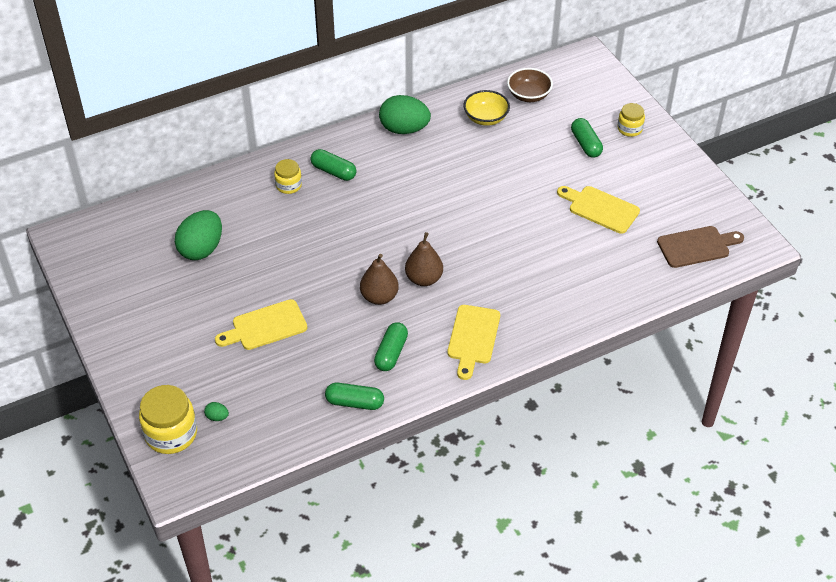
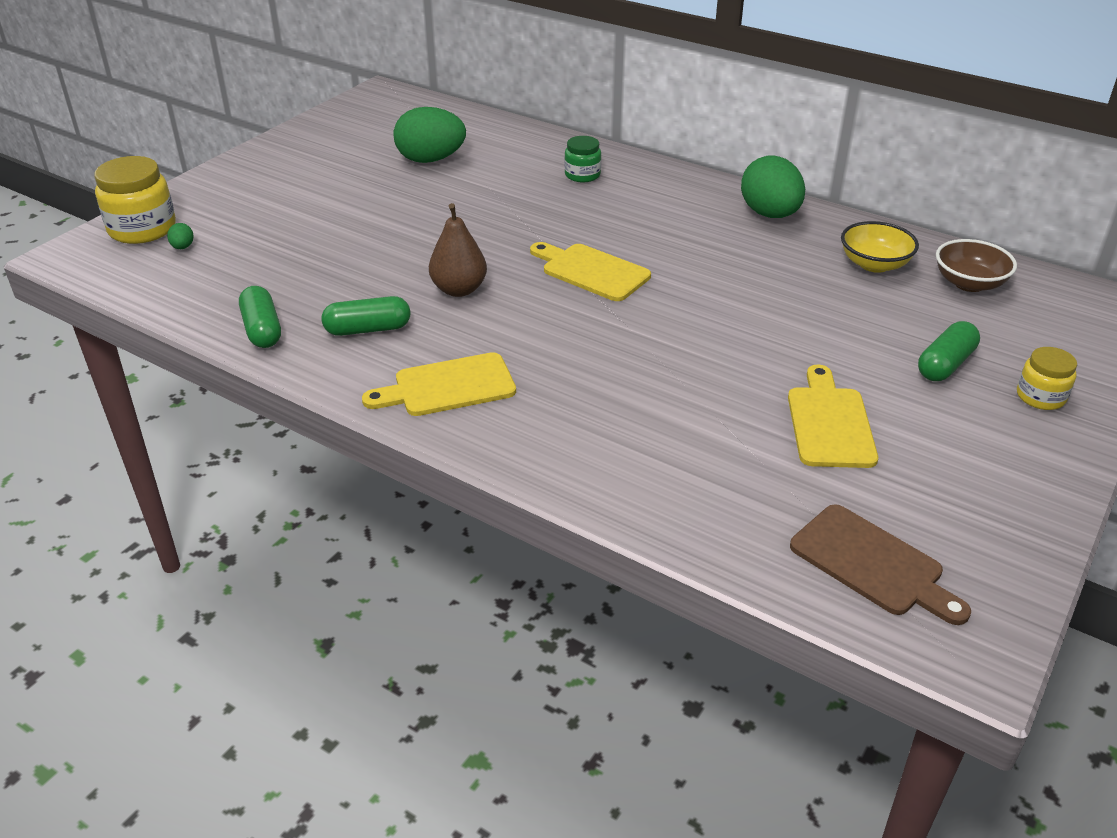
camera: 60 degrees right, 10 degrees down
(265, 326) = (345, 231): yellow cutting board -> yellow cutting board (592, 271)
(288, 185) = (582, 175): yellow jar -> green jar
(333, 171) = (638, 193): green capsule -> none
(424, 279) = (522, 312): brown pear -> none

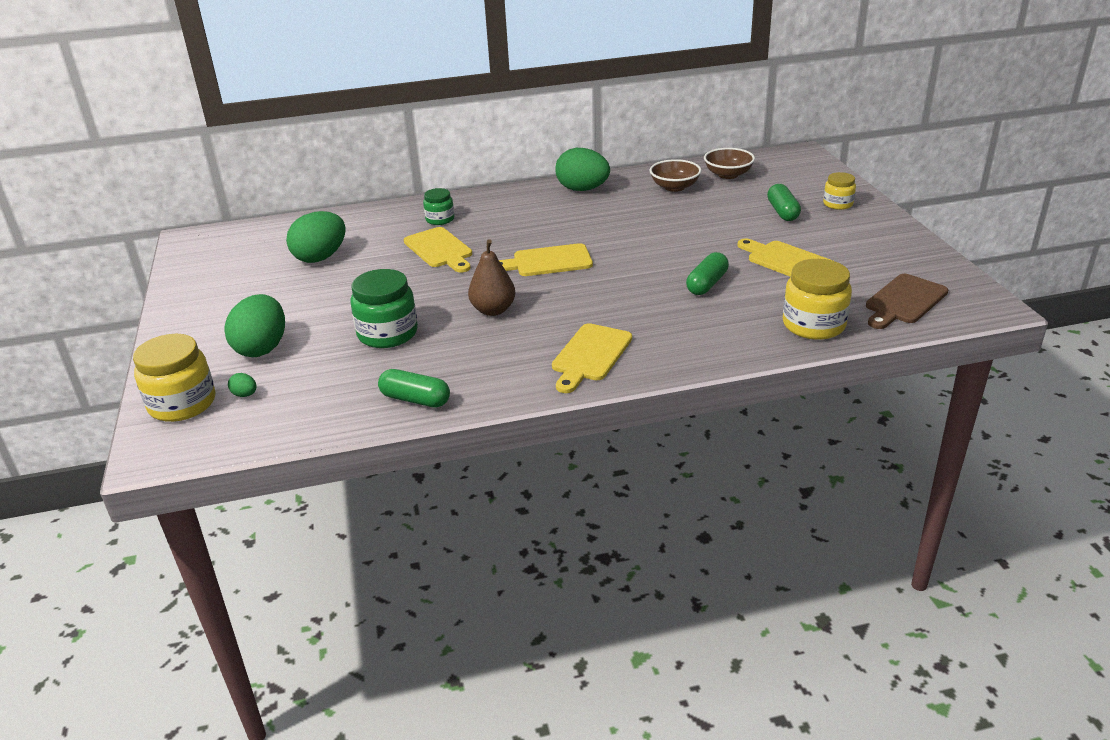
camera: 45 degrees left, 5 degrees down
(257, 216) = (262, 348): none -> green egg
(350, 259) = (387, 334): none -> green jar
(368, 329) = (483, 359): green capsule -> green capsule (707, 284)
(527, 205) = (439, 249): none -> yellow cutting board
(708, 512) = (813, 325): none -> yellow jar
(872, 564) = (904, 301): brown cutting board -> brown cutting board turned 135 degrees clockwise
(874, 264) = (674, 187): yellow bowl -> brown bowl

